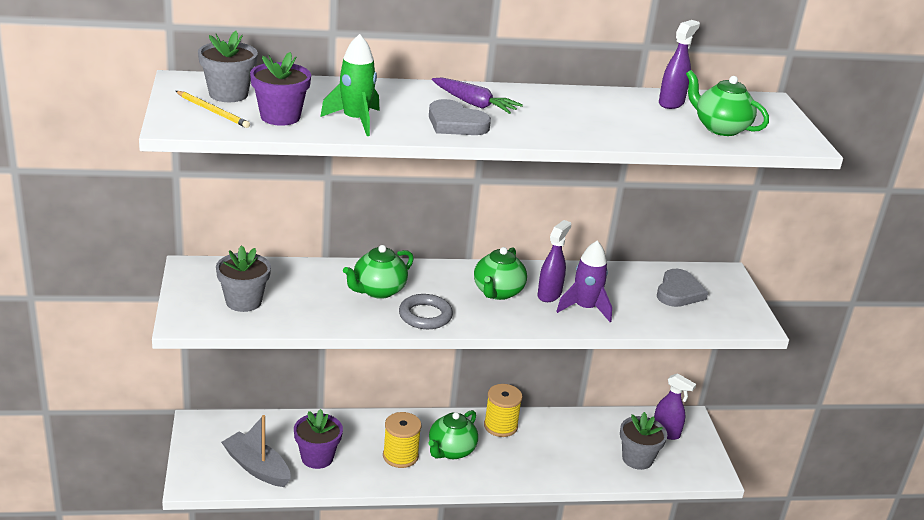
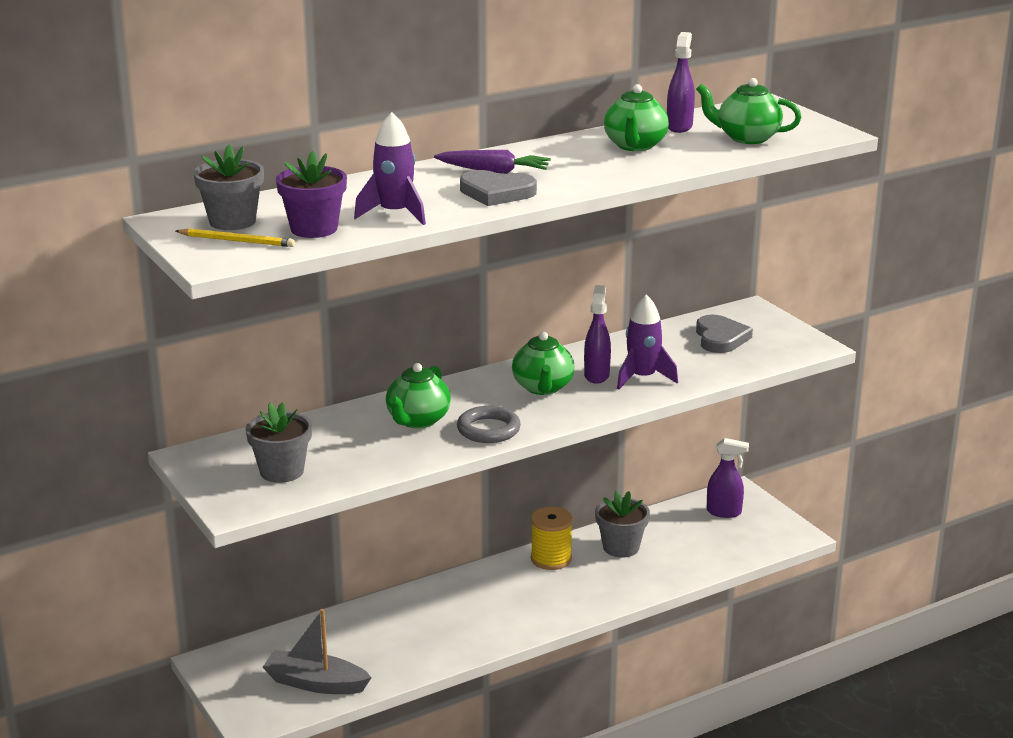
camera: 20 degrees left, 5 degrees down
(317, 457) = (376, 652): purple flower pot -> none
(355, 120) = (395, 214): green rocket -> purple rocket
(400, 456) = (466, 621): yellow spool -> none
(451, 451) = (516, 599): green teapot -> green teapot (635, 146)
(637, 459) = (713, 545): grey flower pot -> grey flower pot (621, 547)

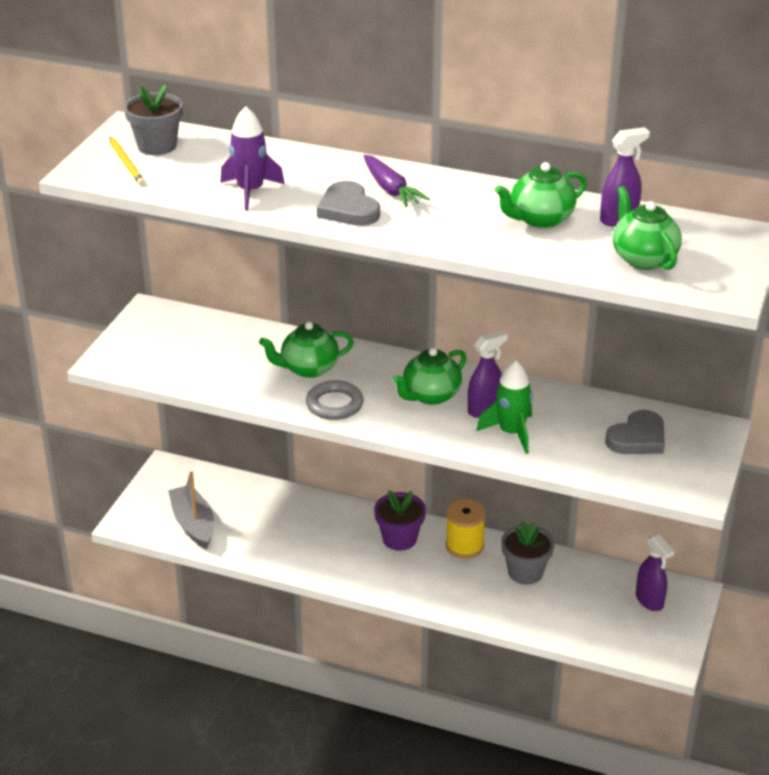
camera: 50 degrees right, 10 degrees up
(282, 471) = (172, 353): grey flower pot -> none
(314, 229) = (182, 177): purple flower pot -> purple flower pot (399, 539)
(642, 378) = (511, 433): purple rocket -> green rocket

